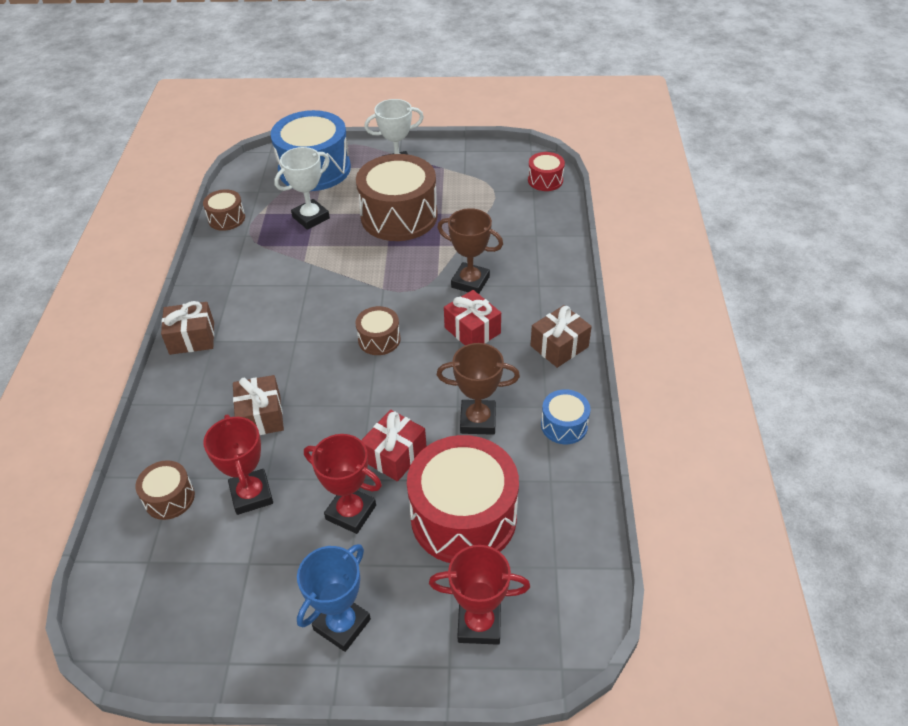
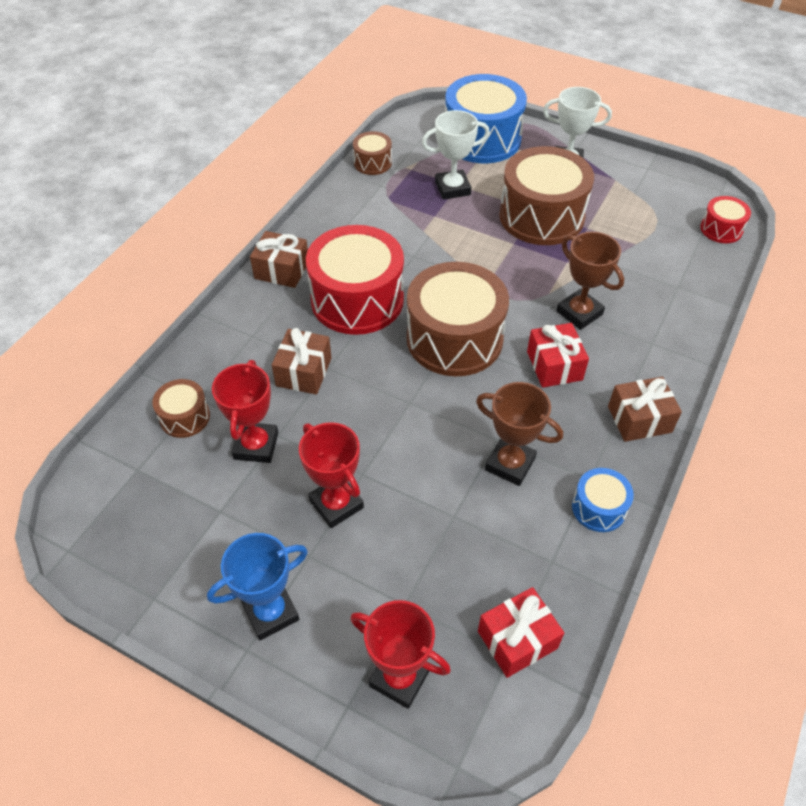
camera: 25 degrees right, 5 degrees up
(379, 339) = (454, 338): brown drum -> brown drum, size x2.09
(395, 455) = (408, 464): red gift -> red gift (517, 640)
(463, 517) = (442, 558): red drum -> red drum (357, 300)

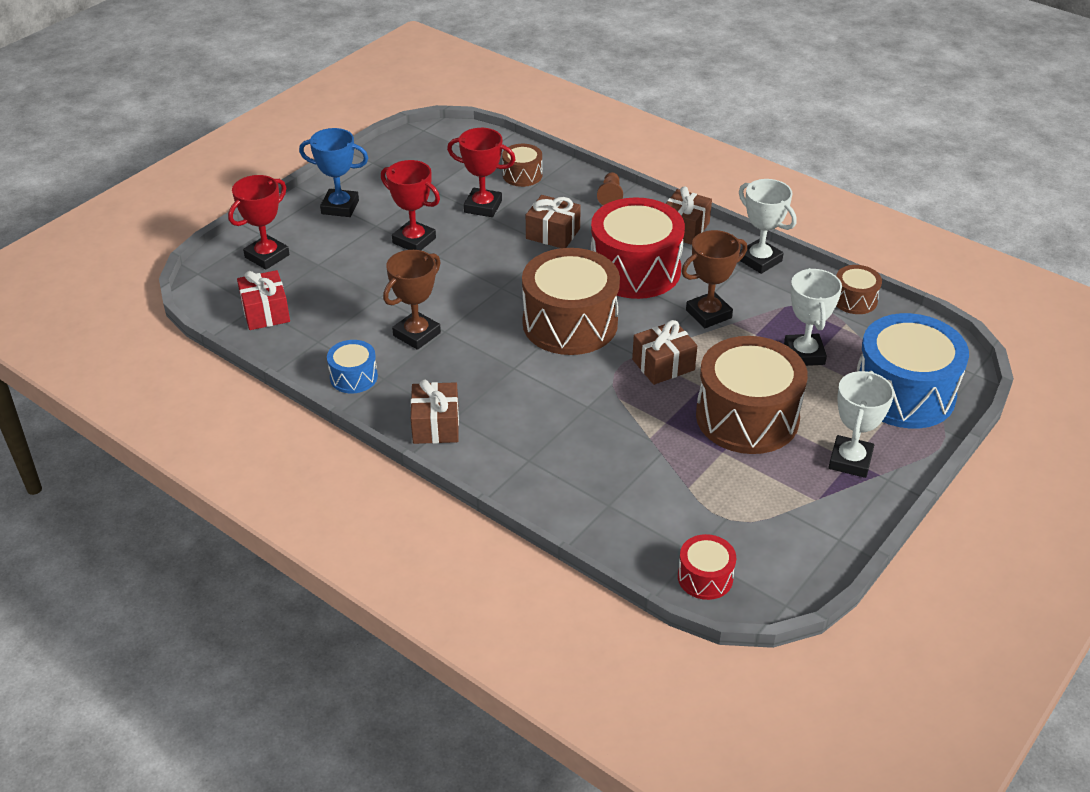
camera: 100 degrees right, 10 degrees down
(226, 332) = (610, 196): none -> brown pawn
(270, 612) = (340, 207): blue trophy -> blue trophy turned 60 degrees counterclockwise
(326, 218) = (759, 260): none -> white trophy
(336, 504) = (414, 240): red trophy -> red trophy turned 60 degrees clockwise
(494, 269) = (663, 365): none -> brown gift
(554, 365) = (518, 382): red gift -> none
(579, 313) = (585, 415): brown trophy -> brown trophy (708, 314)

